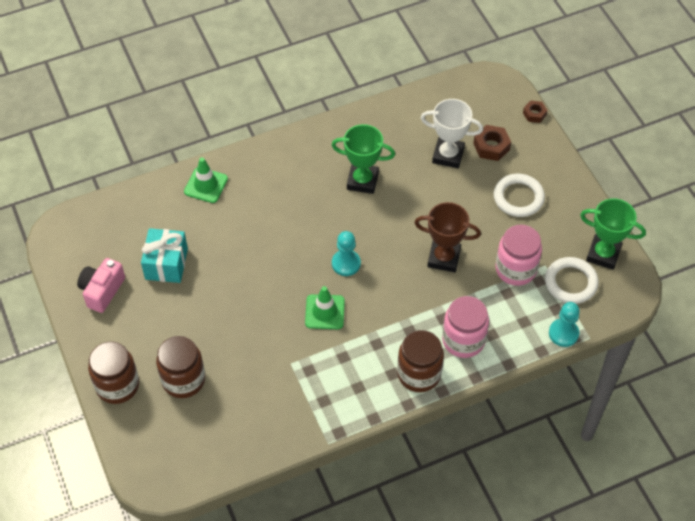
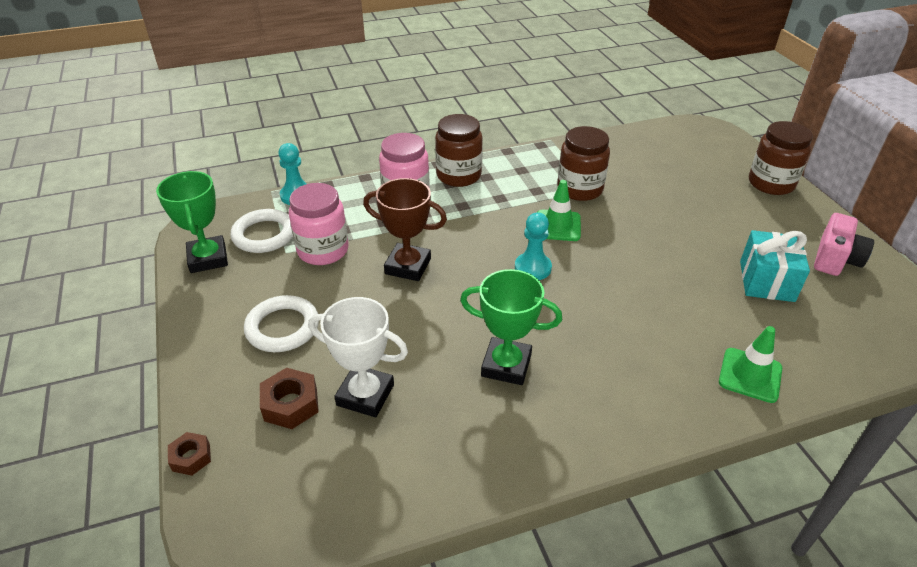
camera: 175 degrees left, 15 degrees down
(183, 380) = (703, 184): brown jar -> brown jar (579, 189)
(603, 254) = (208, 258): green trophy -> green trophy turned 45 degrees clockwise

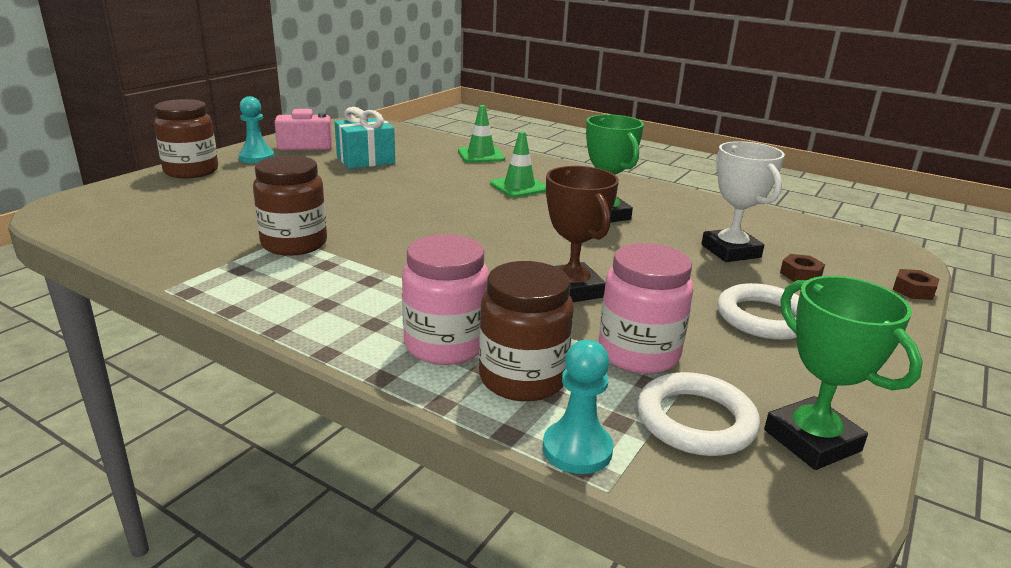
camera: 130 degrees left, 15 degrees down
(208, 258) = (812, 440): green trophy -> green trophy turned 60 degrees counterclockwise
(291, 404) = (800, 275): brown nut -> brown nut, size x0.65
(458, 175) = (343, 325): brown jar -> brown jar (522, 378)
(532, 268) = (475, 233): turquoise pawn -> turquoise pawn (256, 158)
(558, 226) = (387, 238): green traffic cone -> green traffic cone (519, 187)

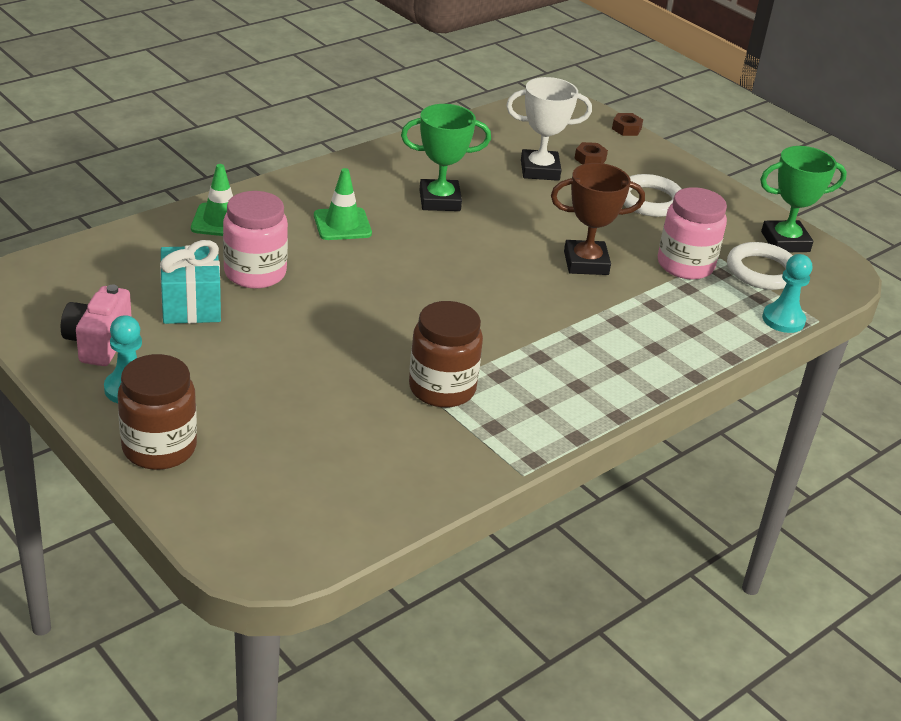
camera: 75 degrees left, 10 degrees up
(445, 345) = (657, 340): pink jar -> pink jar (255, 273)
(522, 378) = (707, 319): brown jar -> none

